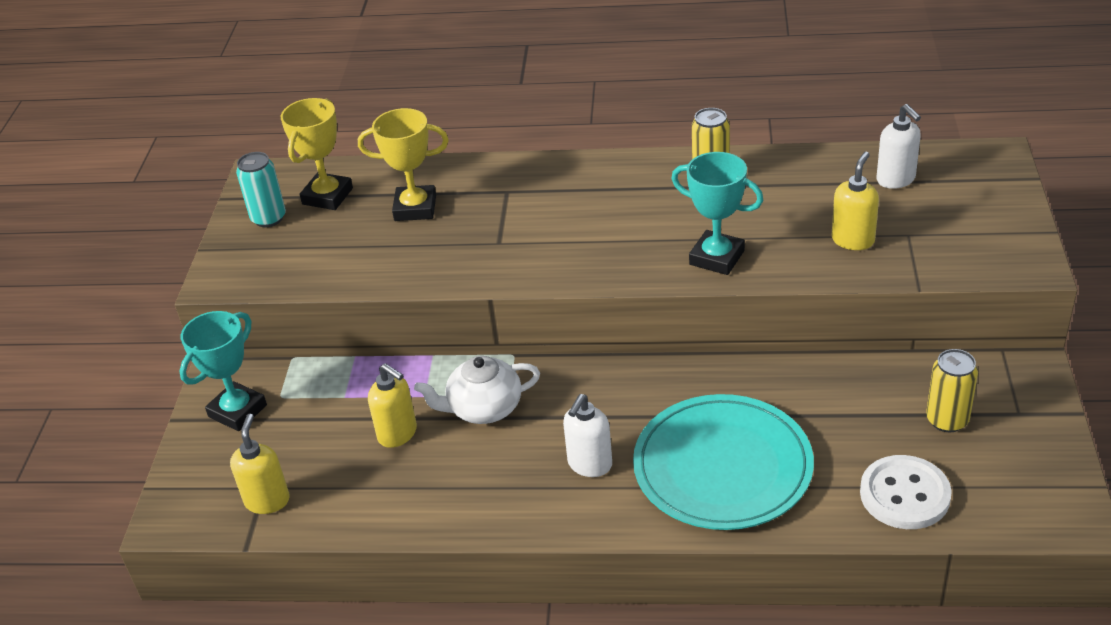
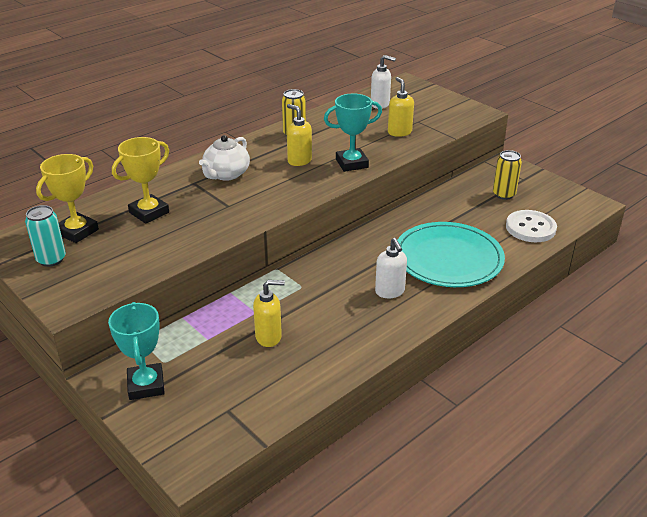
camera: 50 degrees left, 5 degrees down
(267, 500) = (240, 414): yellow soap dispenser -> yellow soap dispenser (299, 161)
(327, 196) = (77, 231): yellow trophy -> yellow trophy turned 60 degrees clockwise
(483, 408) = (298, 299): white teapot -> white teapot (226, 174)

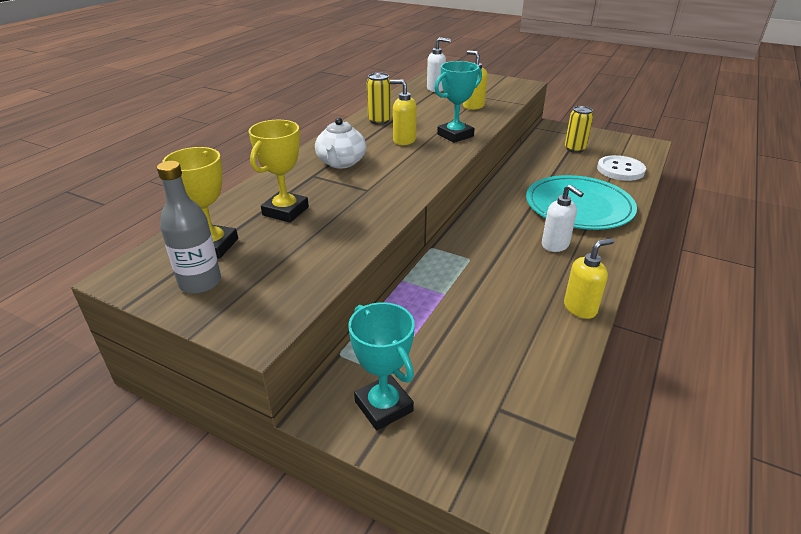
camera: 20 degrees left, 0 degrees up
(51, 259) = (200, 283): turquoise can -> grey bottle
(269, 337) = (478, 315): yellow soap dispenser -> yellow soap dispenser (580, 308)

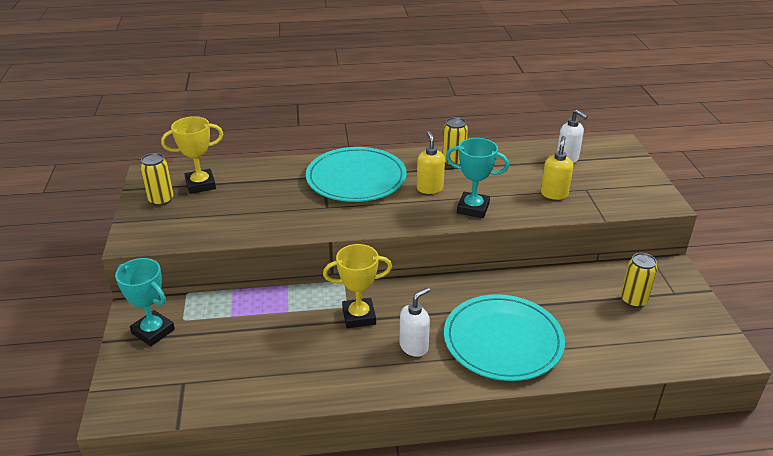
camera: 55 degrees right, 0 degrees up
(200, 283) = (161, 200): grey bottle -> yellow can
(285, 211) = (264, 189): yellow trophy -> yellow trophy (359, 316)
(341, 163) = (356, 178): white teapot -> turquoise plate
(383, 406) = (153, 331): turquoise trophy -> turquoise trophy turned 75 degrees counterclockwise
(555, 245) = (414, 347): white soap dispenser -> white soap dispenser turned 150 degrees counterclockwise
(580, 308) = (330, 389): yellow soap dispenser -> none
(620, 170) = (624, 348): white button -> none

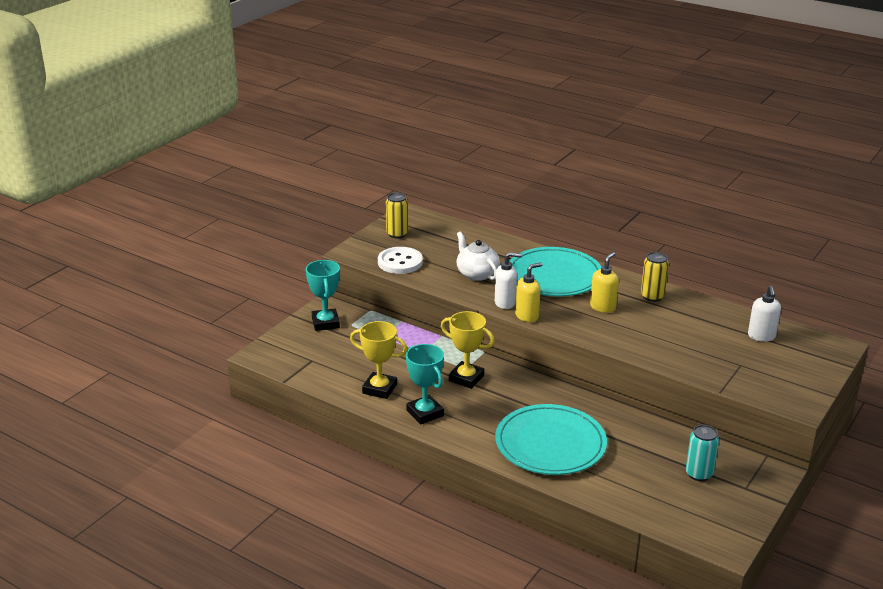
camera: 40 degrees right, 5 degrees down
(198, 227) = (400, 262): none -> white button
(200, 185) = (435, 234): yellow trophy -> yellow trophy (379, 389)
(286, 206) = (477, 274): none -> white teapot
(414, 347) = (480, 414): white soap dispenser -> white soap dispenser (505, 303)
(473, 208) = (617, 335): turquoise trophy -> turquoise trophy (425, 413)
(554, 194) = (704, 355): yellow soap dispenser -> yellow soap dispenser (527, 316)
(633, 300) = (699, 474): yellow can -> turquoise can

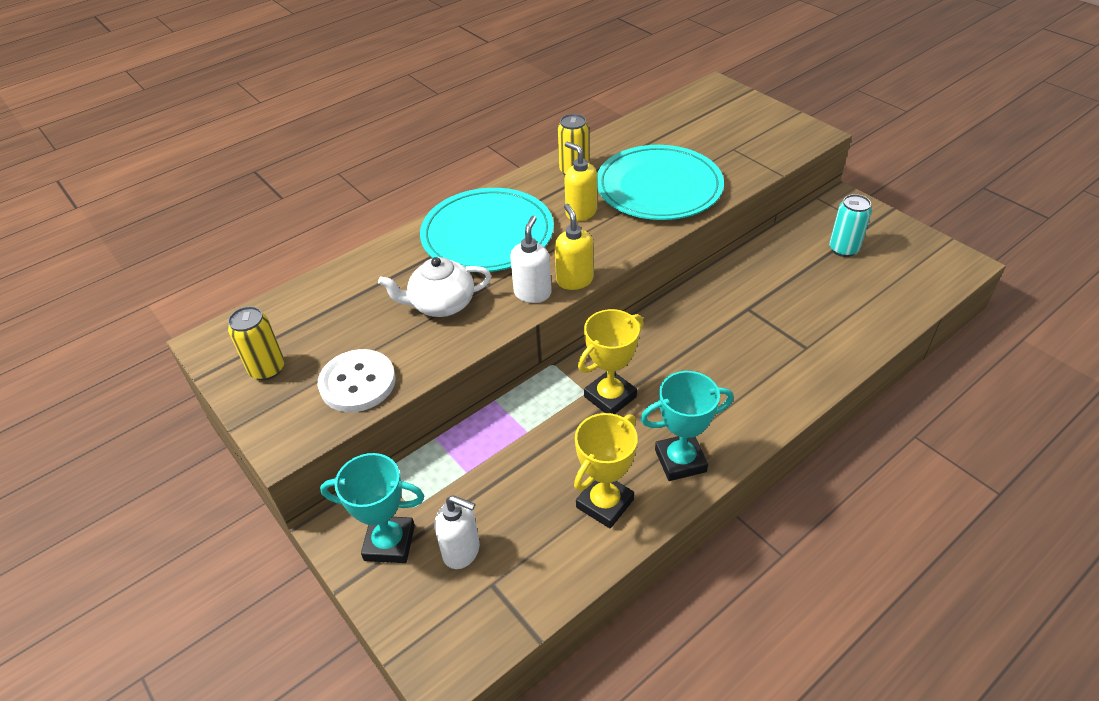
camera: 70 degrees left, 15 degrees up
(550, 444) = (773, 349): turquoise plate -> turquoise plate (659, 187)
(761, 336) = (684, 123): white soap dispenser -> white soap dispenser (462, 551)

